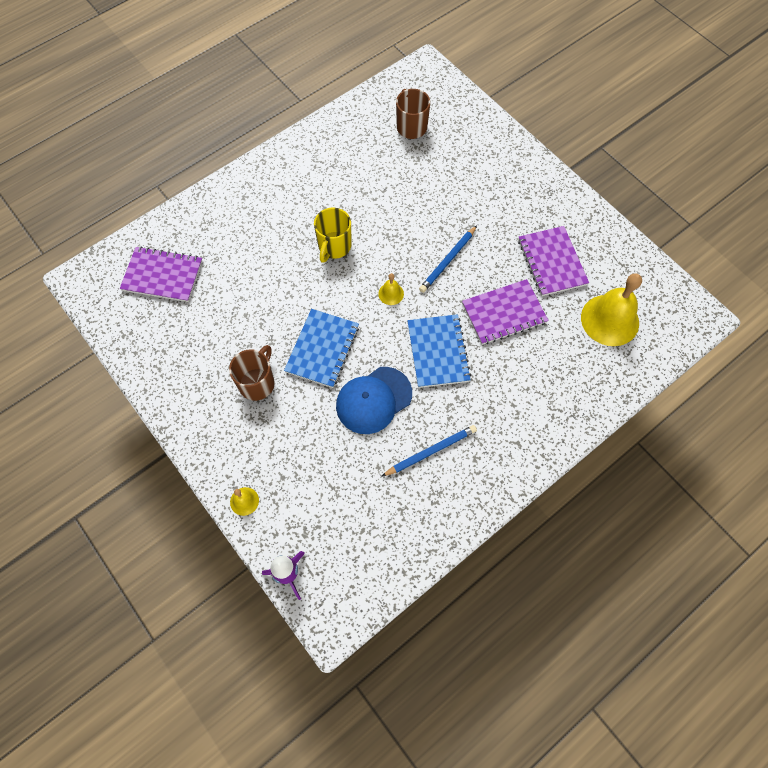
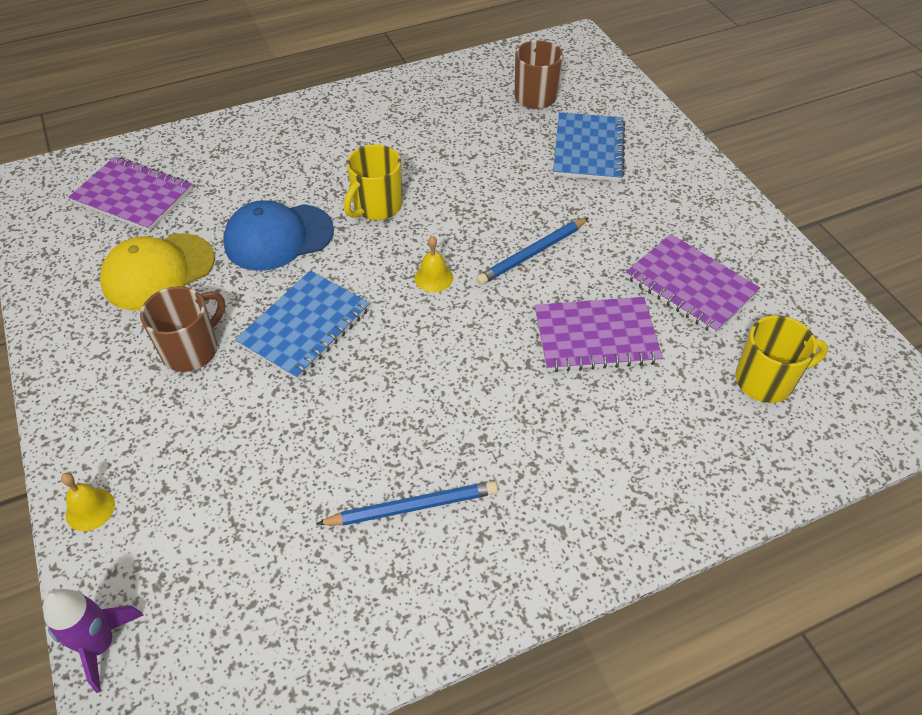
camera: 15 degrees right, 15 degrees down
(209, 331) = (158, 272): none -> yellow cap
(373, 400) = (351, 411): blue cap -> blue cap (278, 237)
(438, 352) = (475, 367): blue notebook -> blue notebook (588, 149)
(552, 262) = (690, 285): purple notebook -> purple notebook turned 45 degrees counterclockwise
(610, 320) = (765, 381): yellow bell -> yellow mug

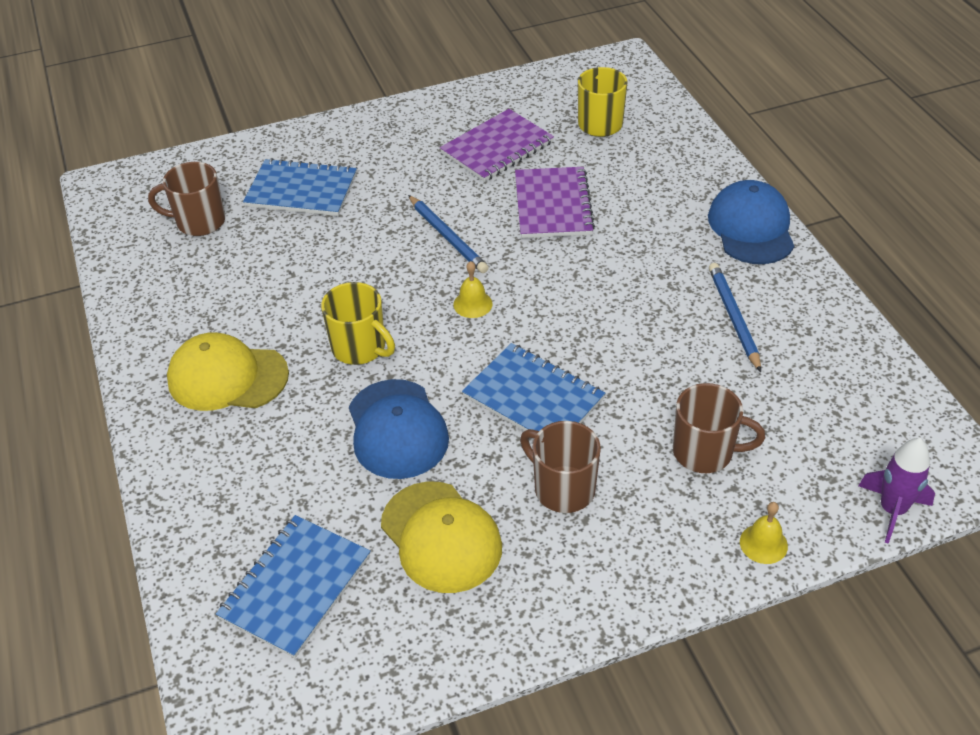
camera: 85 degrees left, 5 degrees down
(133, 196) = (296, 587): purple notebook -> blue notebook
(215, 465) = (704, 452): none -> brown mug
(347, 136) = (227, 377): none -> yellow cap
(581, 541) = (751, 227): none -> blue cap

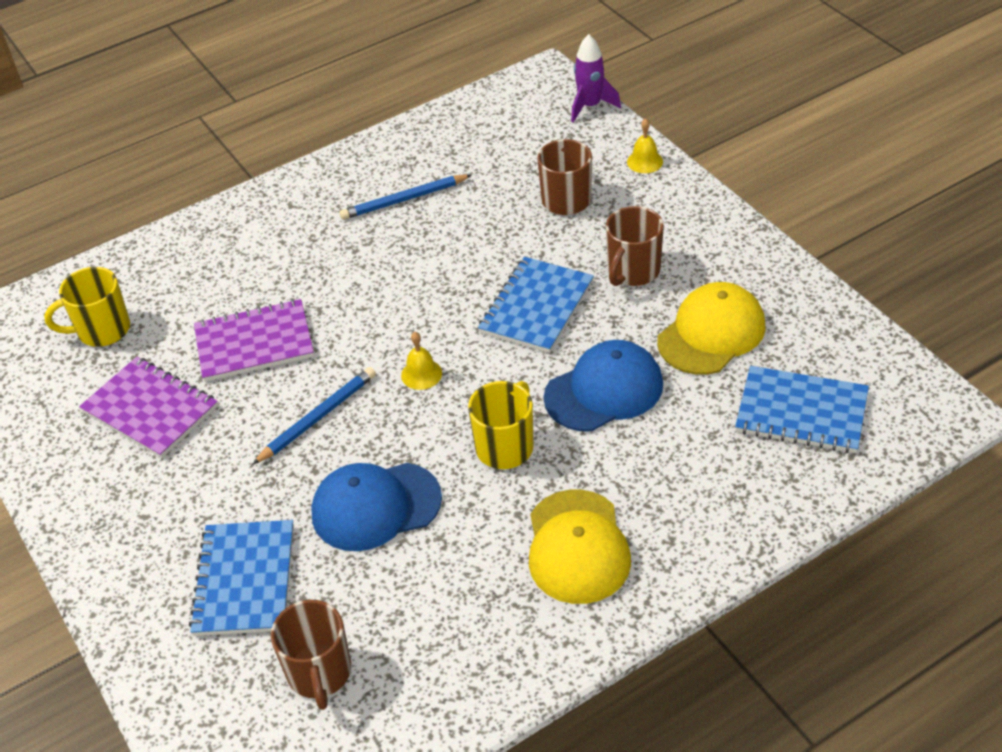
camera: 100 degrees left, 0 degrees up
(751, 227) = (276, 201): blue cap -> blue cap (375, 506)

